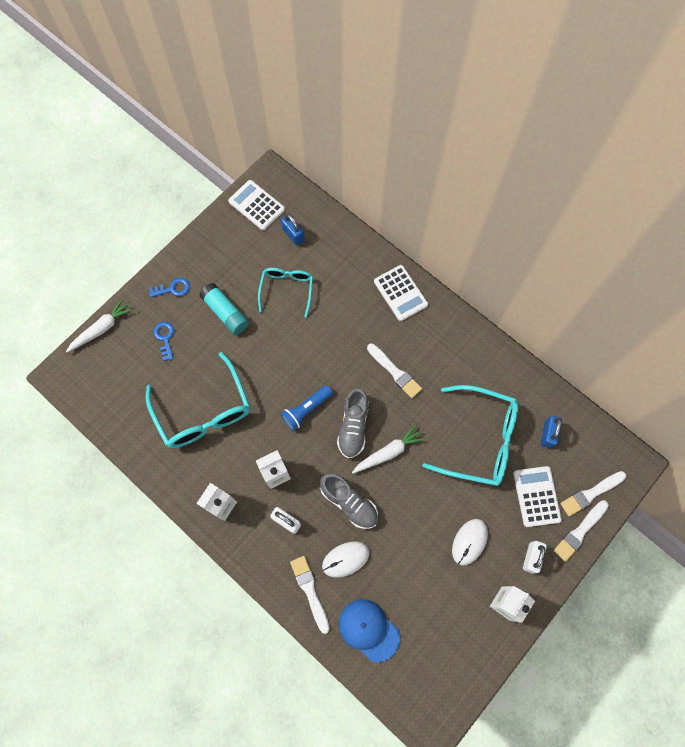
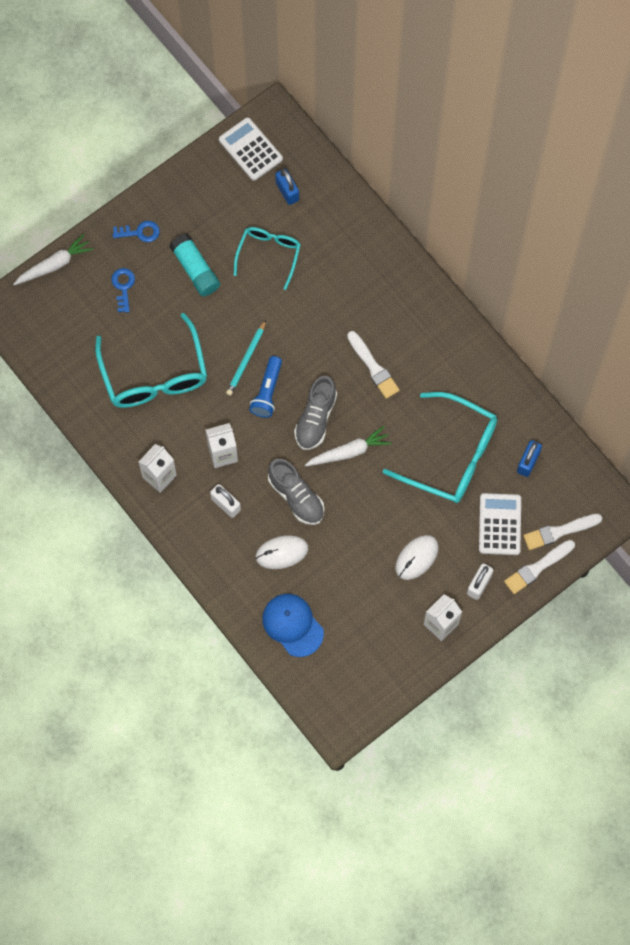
camera: 10 degrees right, 0 degrees up
(283, 384) = (246, 359): none -> turquoise pencil
(306, 410) = (267, 392): blue flashlight -> blue flashlight turned 45 degrees counterclockwise
(310, 591) = (238, 577): white brush -> none
(400, 293) = (398, 280): white calculator -> none

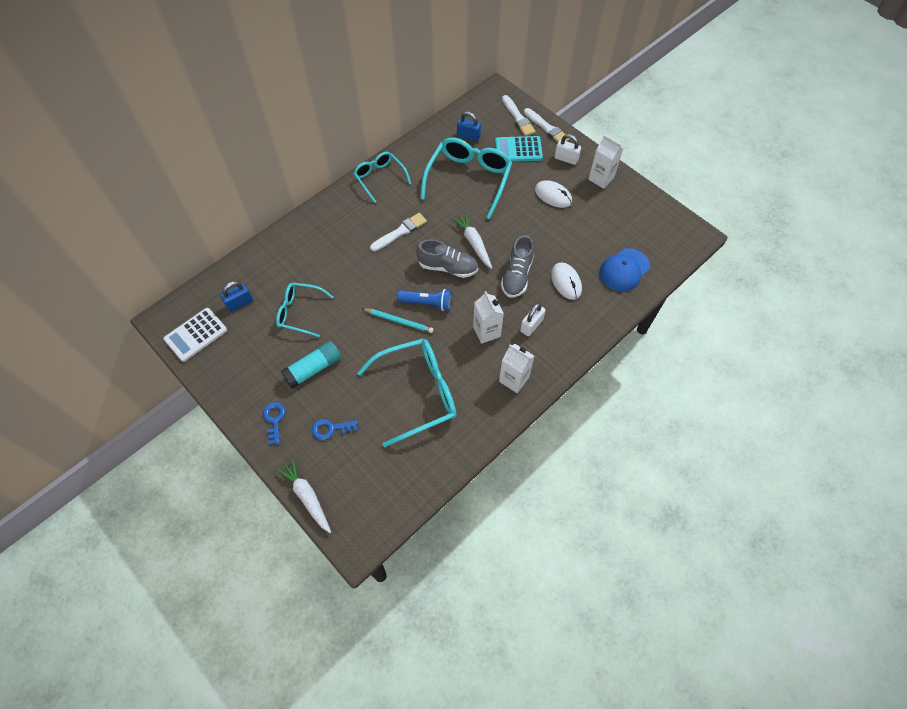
camera: 95 degrees left, 10 degrees down
(296, 497) = (517, 275): grey shoe -> grey shoe turned 150 degrees clockwise
(462, 346) = (379, 178): none -> turquoise glasses
(499, 524) = (518, 149): white calculator -> turquoise calculator

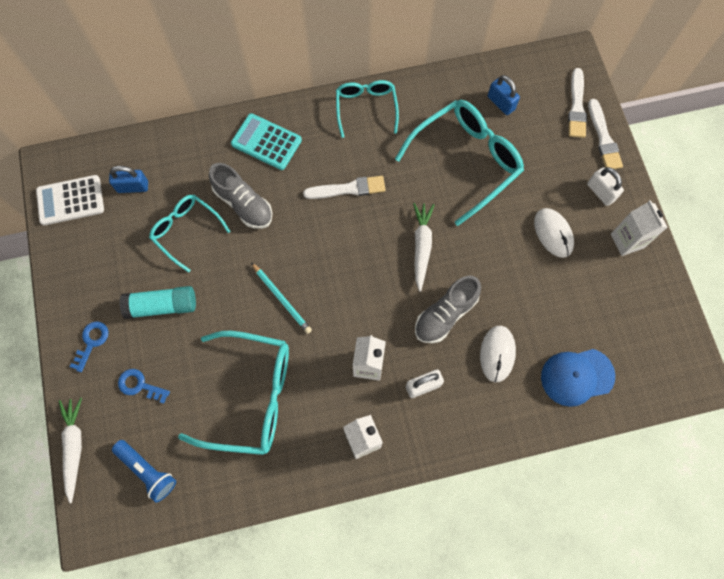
camera: 30 degrees right, 10 degrees up
(427, 303) = (325, 294): blue flashlight -> blue flashlight (147, 471)
(448, 267) = (374, 262): grey shoe -> grey shoe (243, 204)
(518, 149) = (549, 150): turquoise calculator -> turquoise calculator (266, 142)

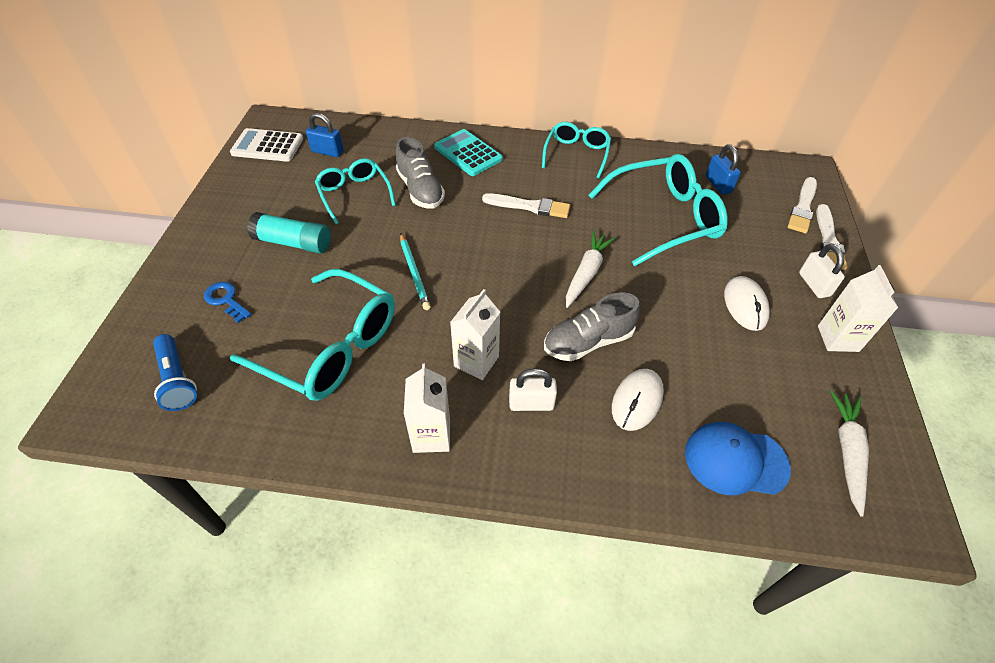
camera: 20 degrees right, 20 degrees down
(74, 447) = (123, 331): white carrot -> white carrot (847, 452)
(91, 342) = (207, 250): blue key -> none

